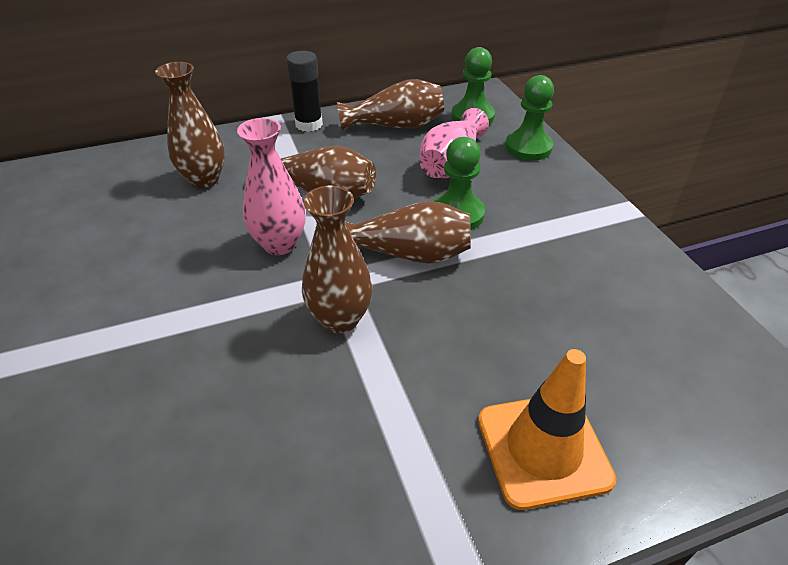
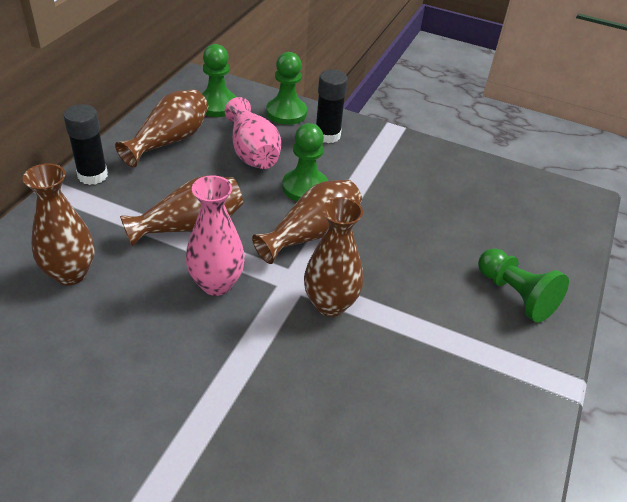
camera: 50 degrees left, 0 degrees up
(543, 183) = (327, 135): none -> black glue stick
(543, 449) = (515, 295): orange traffic cone -> green pawn

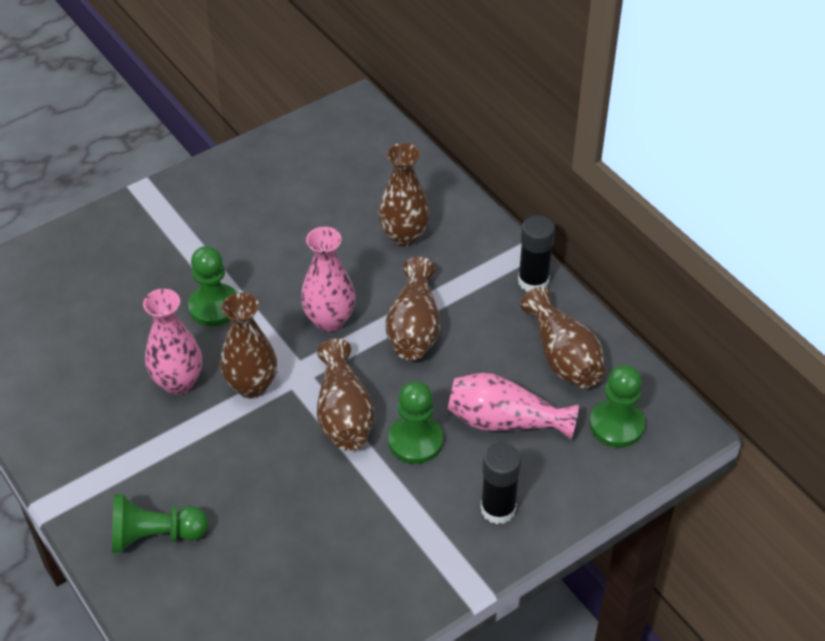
camera: 125 degrees right, 5 degrees up
(286, 113) = (567, 488): green pawn -> green pawn (214, 306)
(368, 362) = (178, 382): none -> pink vase

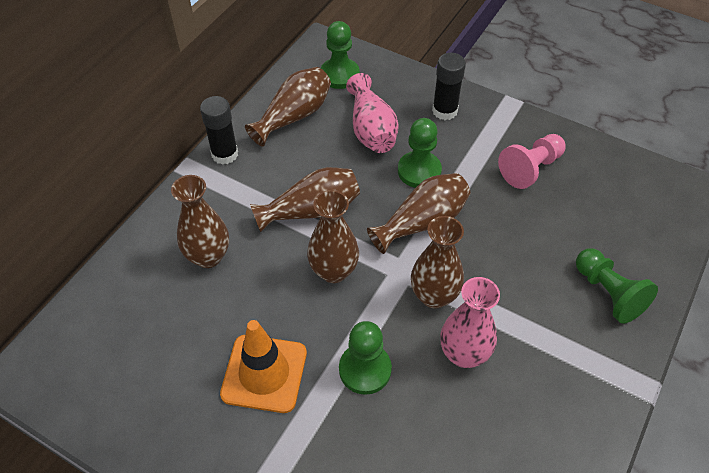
camera: 115 degrees left, 5 degrees up
(257, 241) = (264, 373): none -> orange traffic cone
(329, 320) = (334, 271): pink vase -> brown vase
(356, 554) = (530, 169): none -> pink pawn

